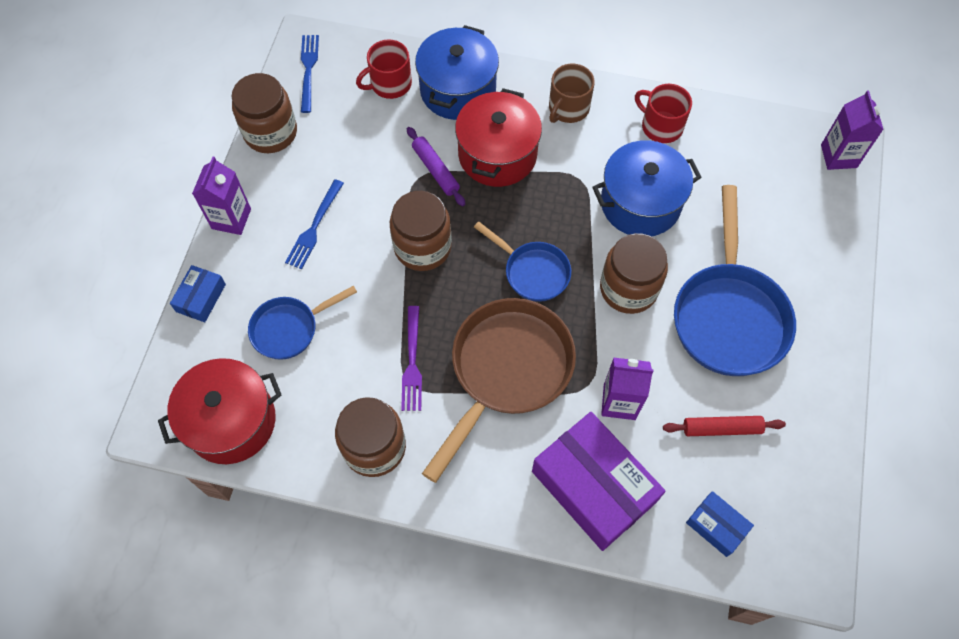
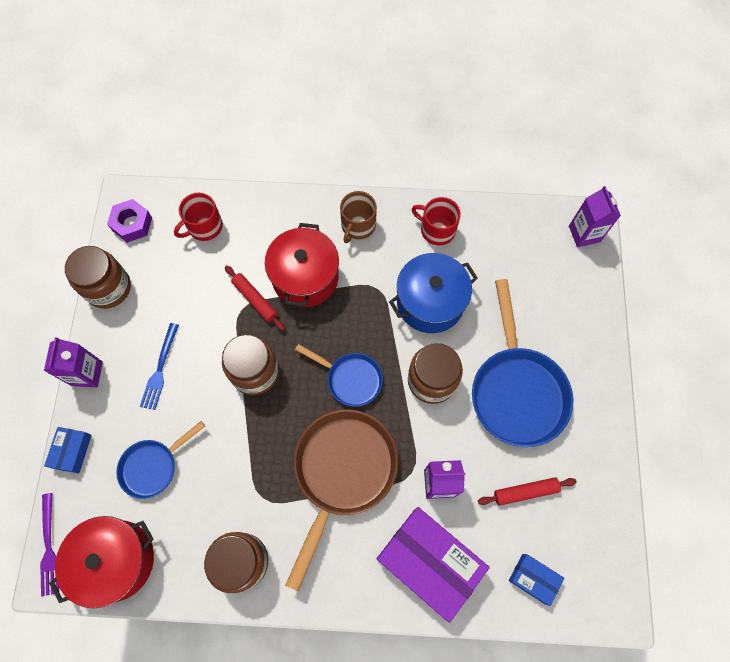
camera: 10 degrees left, 5 degrees up
(308, 69) = (132, 224): blue fork -> purple nut
(412, 363) = (262, 479): purple fork -> purple fork (49, 548)
(435, 170) = (255, 300): purple rolling pin -> red rolling pin
(458, 90) = (263, 223): blue pot -> none

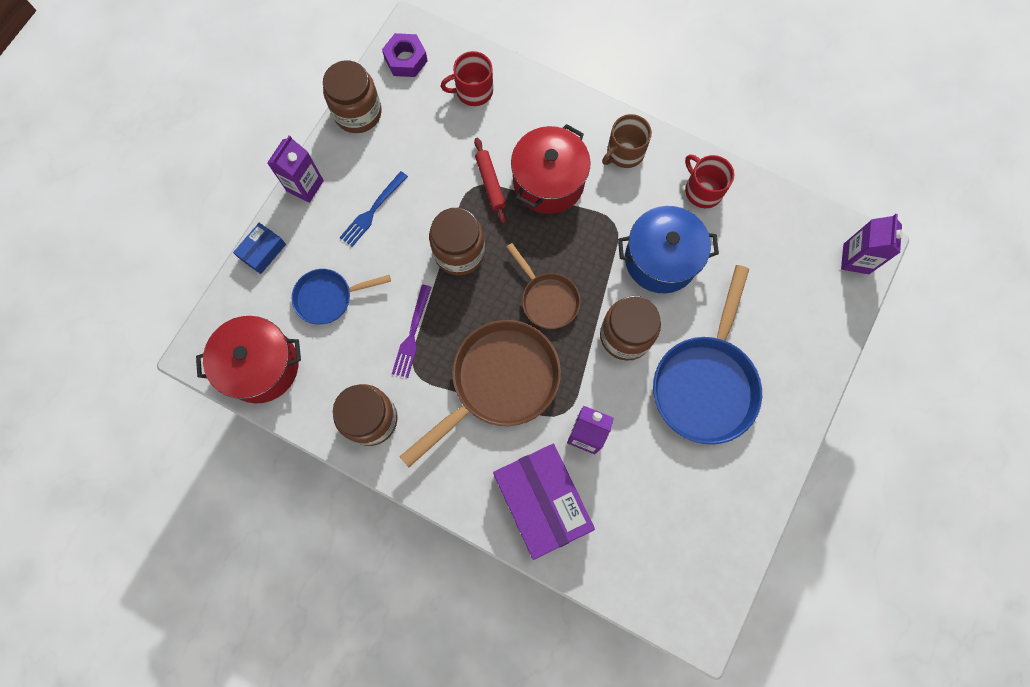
camera: 25 degrees right, 5 degrees up
(49, 548) = (208, 329): purple fork -> purple fork (412, 335)
(350, 379) = (547, 299): blue pan -> brown pan
(525, 491) = (666, 481): red rolling pin -> none
(533, 578) = (634, 563): blue box -> none

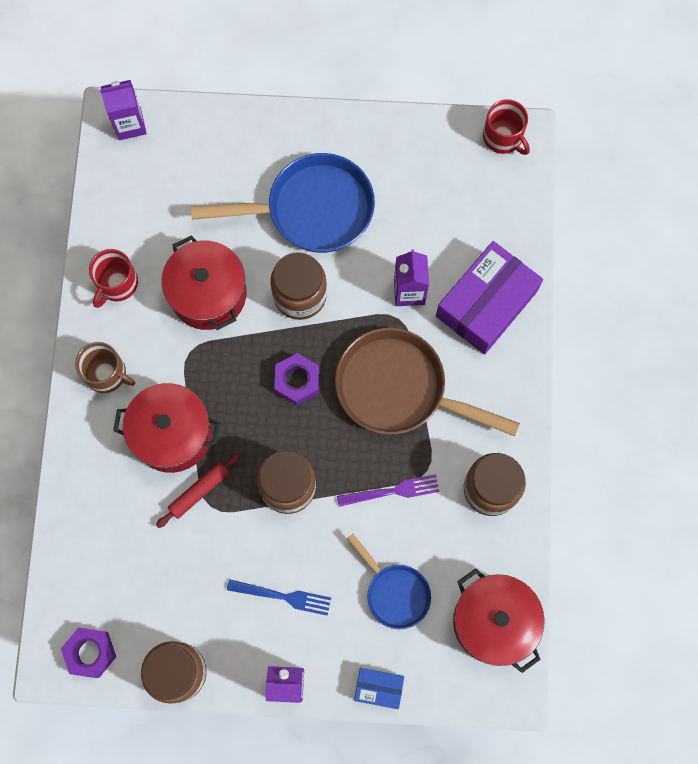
camera: 115 degrees left, 0 degrees up
(473, 91) = (99, 560): red mug -> red mug (503, 137)
(547, 299) = (297, 381): brown pan -> purple nut
(661, 259) = (208, 294): blue pot -> red pot

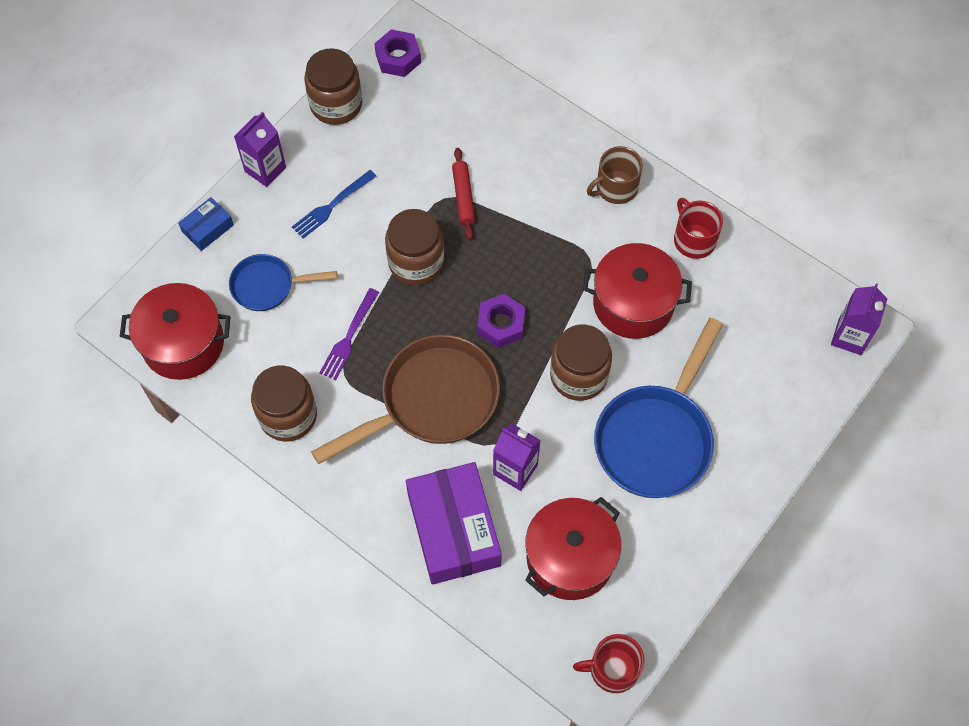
camera: 125 degrees right, 10 degrees down
(172, 434) = (527, 205): red pot -> red pot (570, 558)

